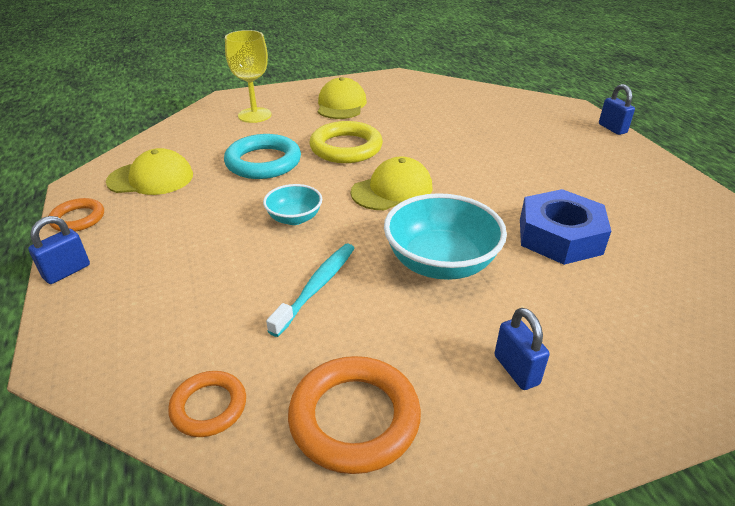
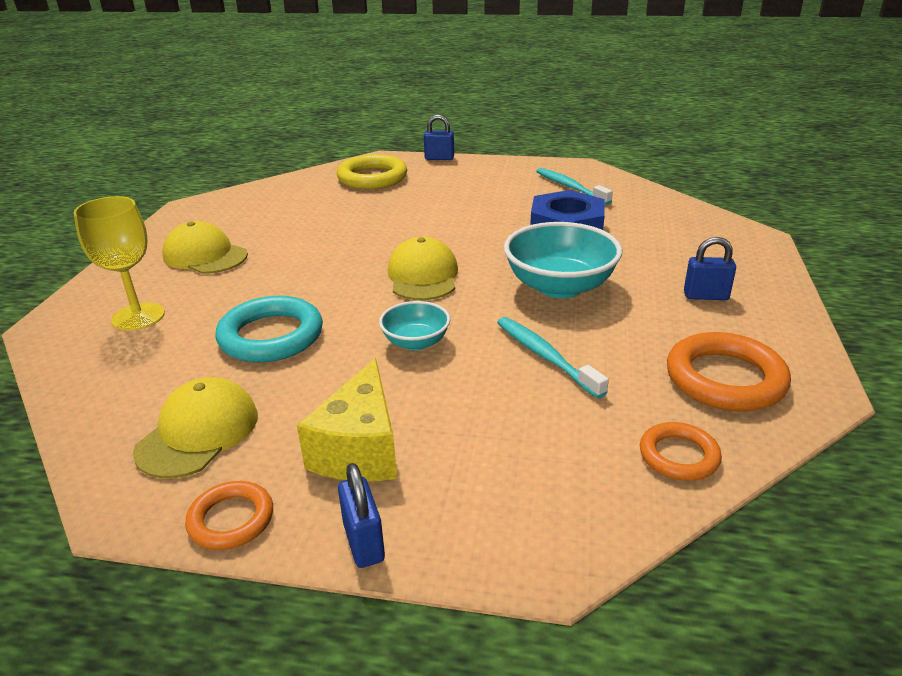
camera: 60 degrees left, 5 degrees down
(156, 239) = (360, 449): none -> yellow cheese
(346, 148) = (309, 278): yellow ring -> yellow ring (372, 178)
(658, 213) = (570, 187): none -> turquoise toothbrush

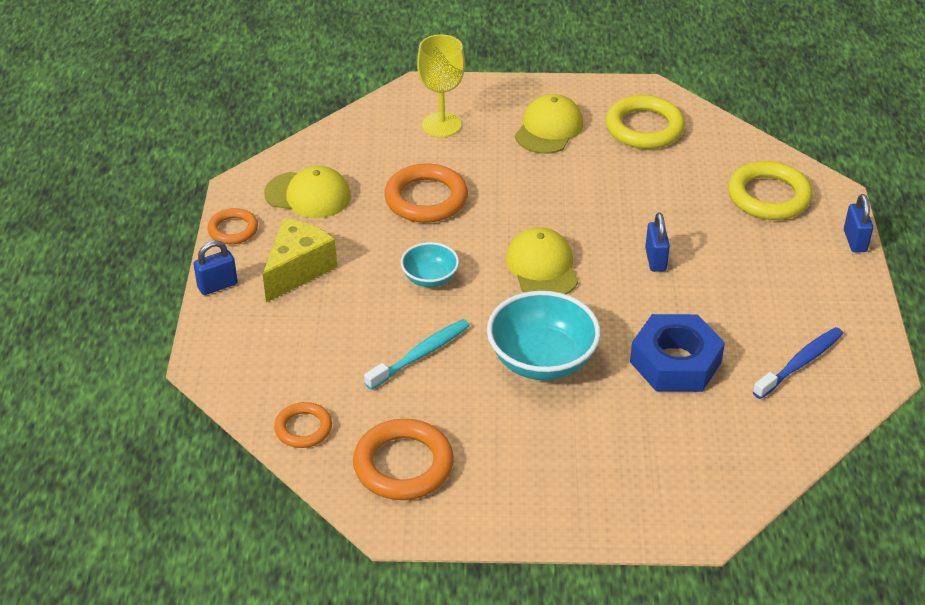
camera: 80 degrees right, 10 degrees up
(244, 213) = (644, 128): none -> yellow ring
(271, 336) = (426, 199): turquoise ring -> orange ring
(360, 449) = (298, 270): yellow cheese -> yellow cheese turned 120 degrees clockwise
(423, 276) = (542, 267): yellow cap -> yellow cap turned 90 degrees counterclockwise
(570, 187) = (800, 363): turquoise toothbrush -> blue toothbrush
(706, 296) = (545, 466): blue padlock -> blue padlock (655, 260)

